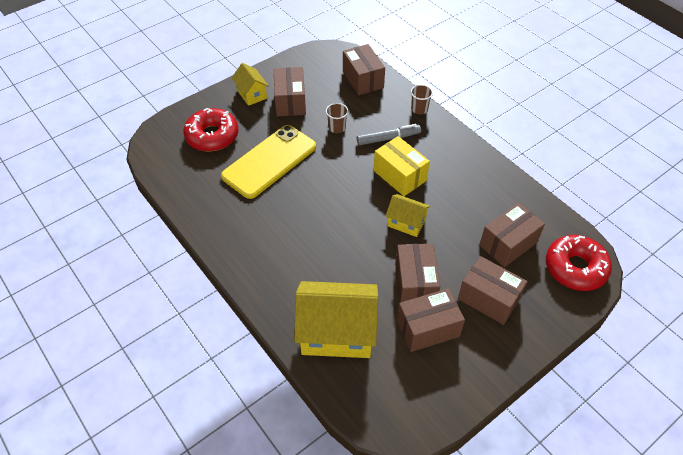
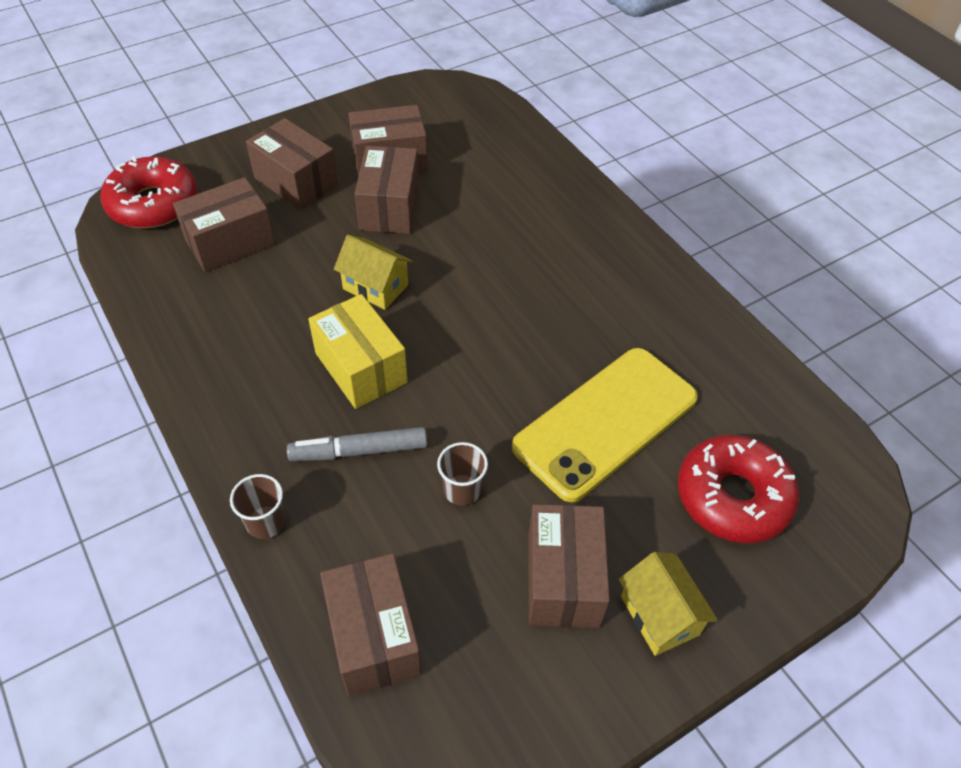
camera: 175 degrees left, 0 degrees up
(337, 332) = (507, 167): yellow house -> none

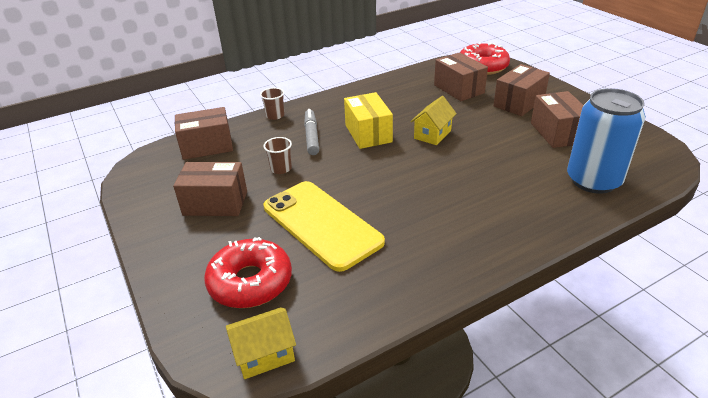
camera: 95 degrees right, 15 degrees down
(361, 368) = (368, 133): yellow box -> yellow box turned 75 degrees counterclockwise
(389, 207) = (507, 135): brown box -> none
(502, 153) = (593, 180): none -> blue can
(659, 615) = (179, 239): yellow house -> yellow house (264, 354)

